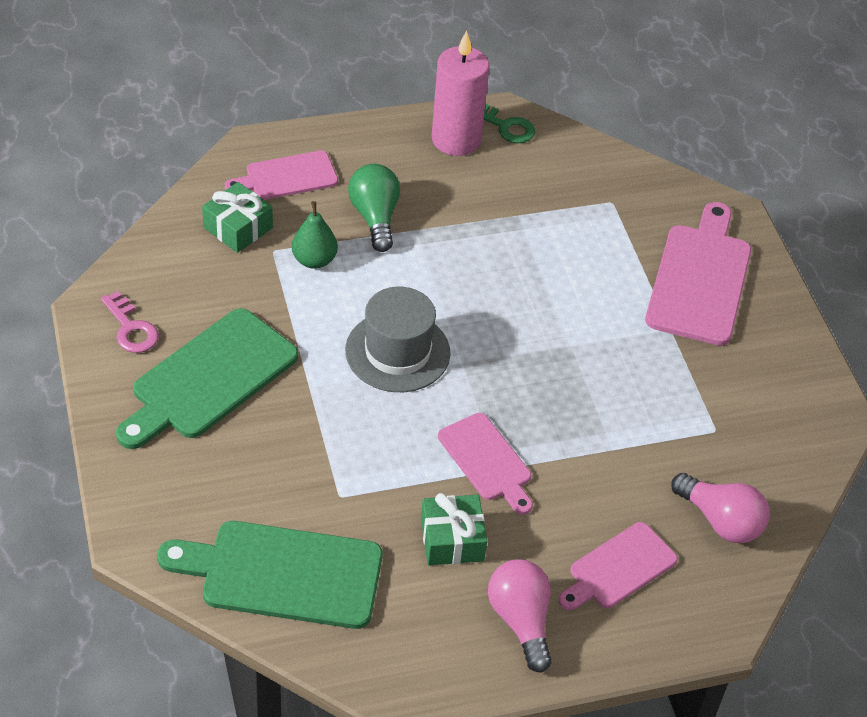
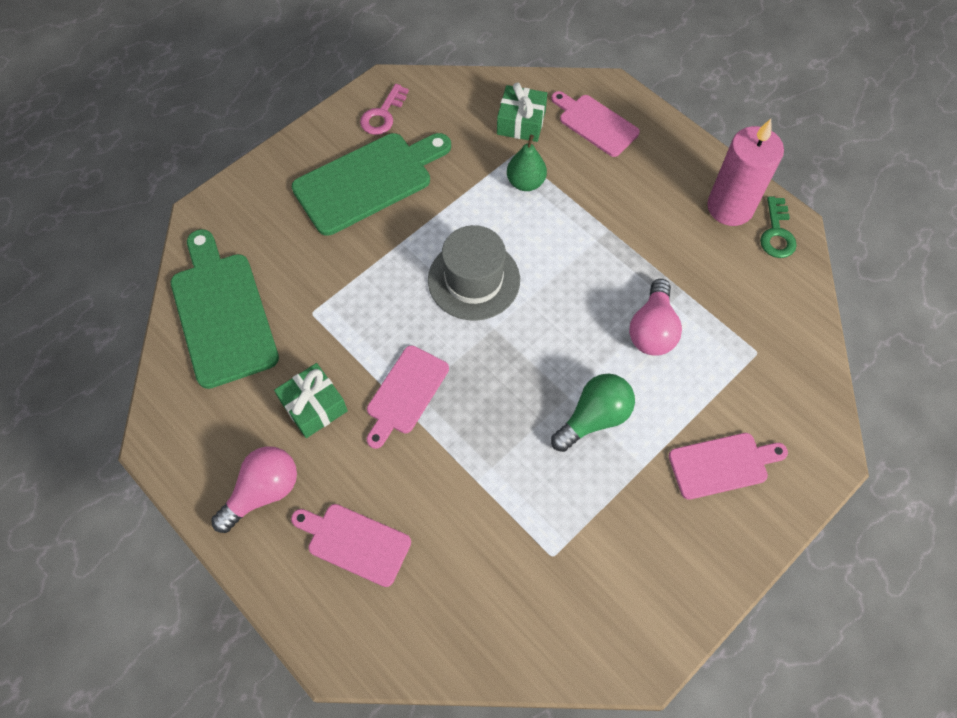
camera: 65 degrees right, 15 degrees up
(209, 379) = (368, 181): green cutting board -> green cutting board turned 135 degrees clockwise
(375, 217) = (599, 197): green light bulb -> green light bulb (594, 418)
(700, 279) = (722, 464): pink cutting board -> pink cutting board, size x0.61
(720, 521) = (453, 604): pink light bulb -> pink light bulb (652, 330)

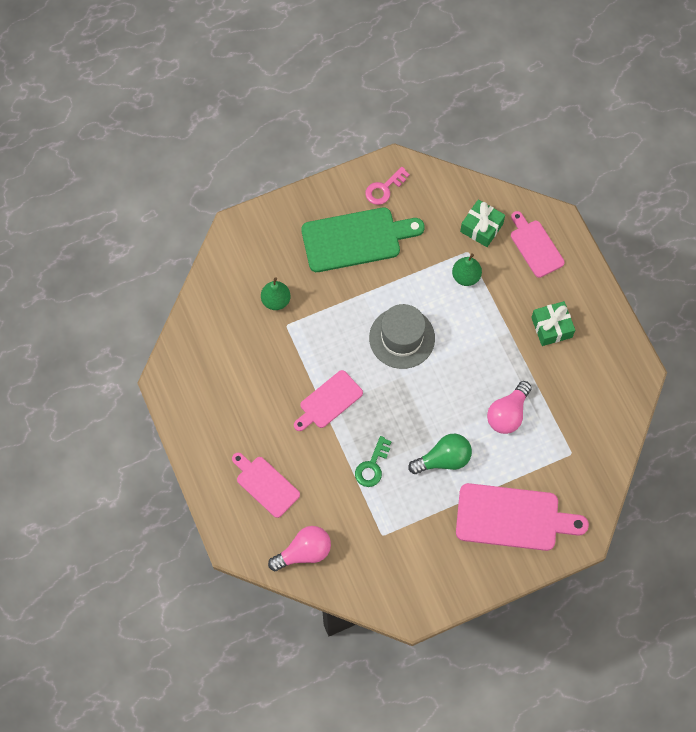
camera: 20 degrees right, 5 degrees up
(222, 313) = (228, 305): green cutting board -> none
(263, 492) = (220, 434): pink light bulb -> pink light bulb (304, 552)
(287, 286) = (276, 300): none -> green pear
(314, 406) = (268, 390): green gift -> green gift (551, 327)
(722, 464) = (513, 517): pink cutting board -> pink cutting board, size x1.65
(730, 207) = (603, 344): pink candle -> none
(777, 233) = (627, 374): green key -> green key (372, 466)

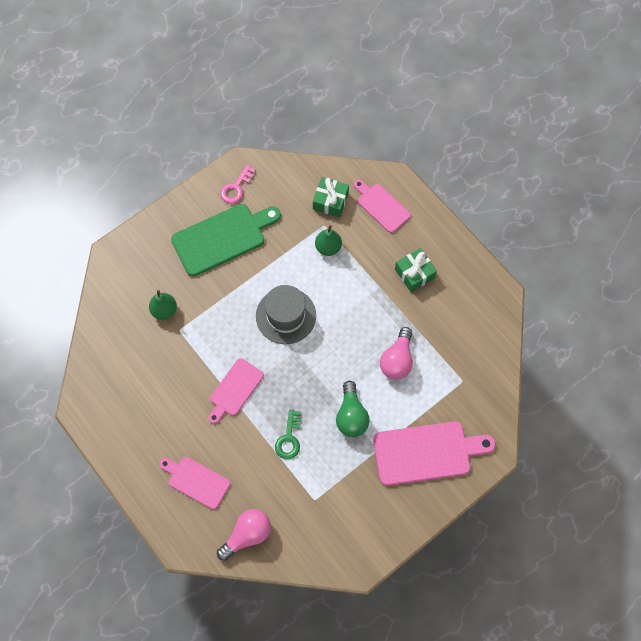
camera: 15 degrees left, 0 degrees up
(443, 459) = (351, 416): green light bulb -> green light bulb turned 120 degrees clockwise

